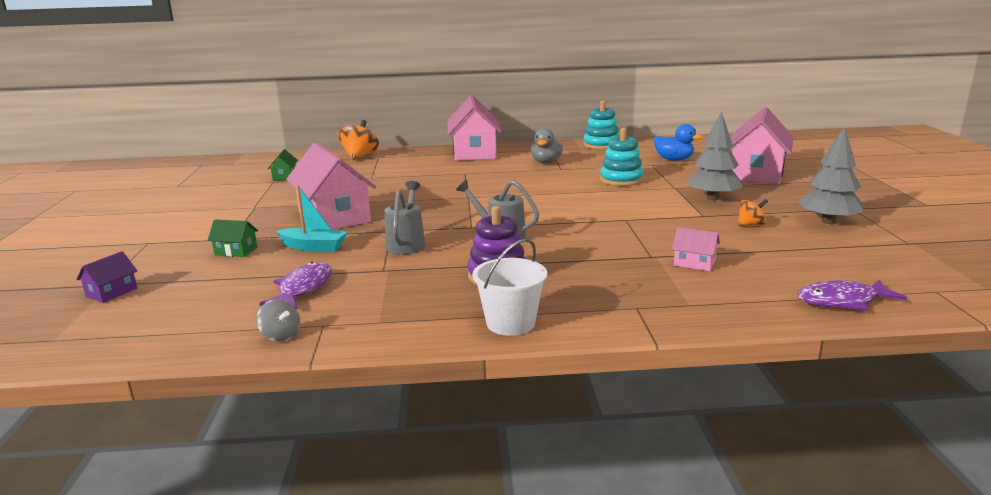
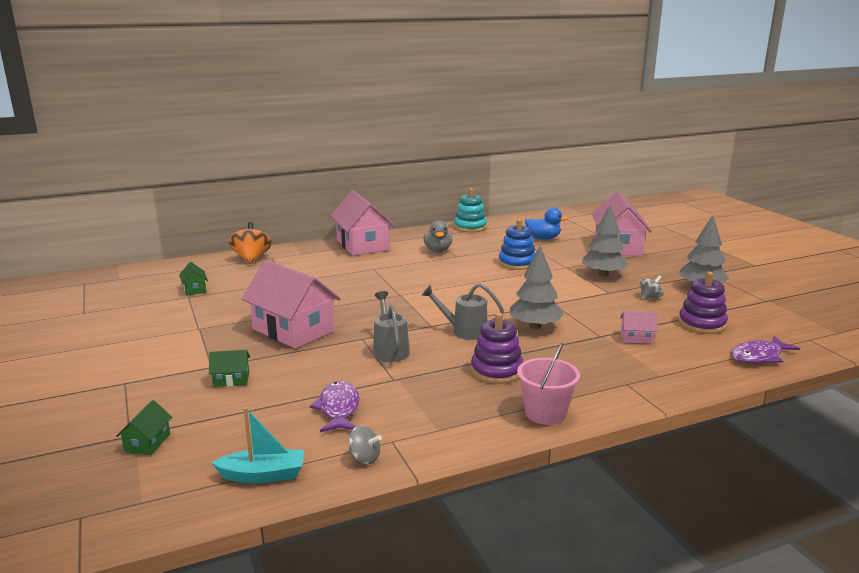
camera: 20 degrees left, 0 degrees up
(112, 292) = (147, 443): purple house -> green house
(313, 247) = (305, 365): turquoise boat -> turquoise boat (263, 475)
(510, 323) = (545, 413): white bucket -> pink bucket
(583, 239) = (535, 326): none -> grey tree
(621, 180) = (517, 263): turquoise stacking toy -> blue stacking toy
(750, 225) = (650, 297): orange spinning top -> grey spinning top
(794, 258) = (702, 324): none -> purple stacking toy

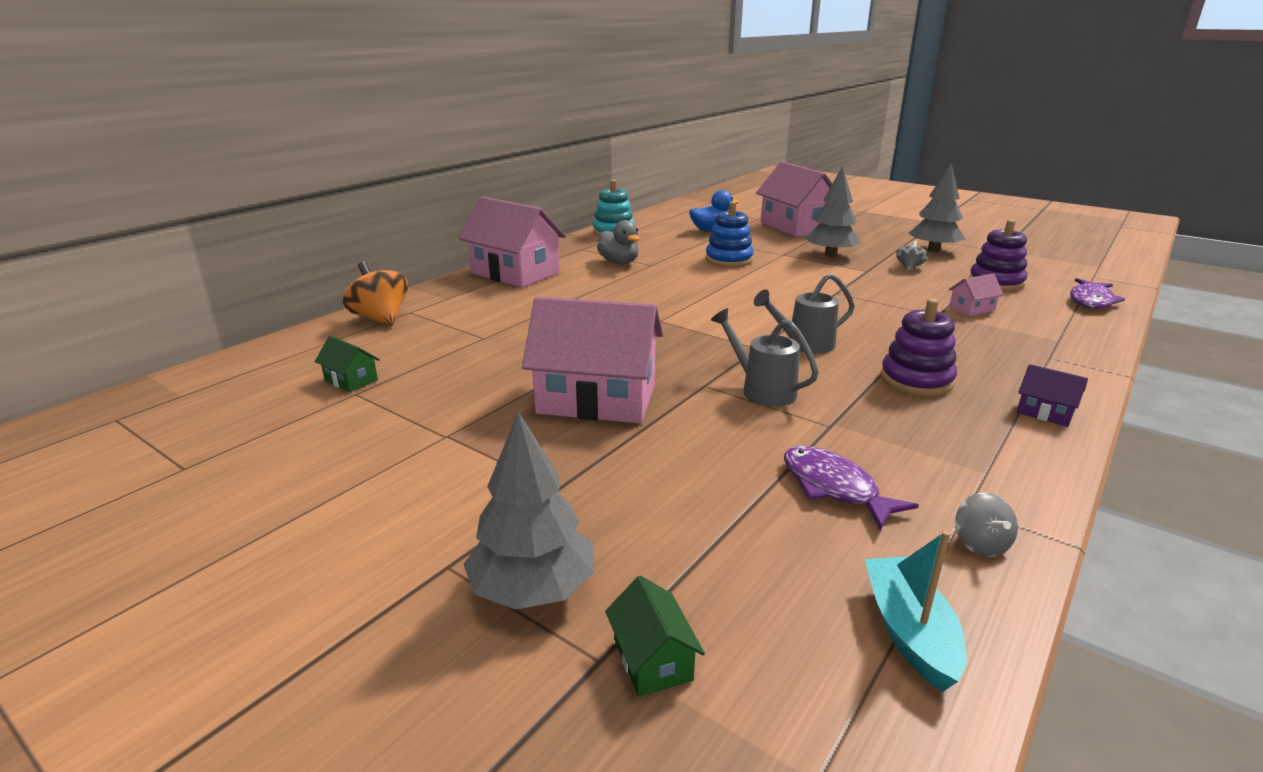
camera: 30 degrees left, 5 degrees up
(231, 379) = (621, 498): green house -> none
(263, 475) = (909, 632): turquoise boat -> turquoise boat turned 60 degrees counterclockwise
(364, 458) = (980, 544): grey spinning top -> grey spinning top turned 90 degrees clockwise
(535, 326) = (863, 321): grey tree -> grey tree (533, 589)
(545, 413) = (1045, 412): pink bucket -> purple house

